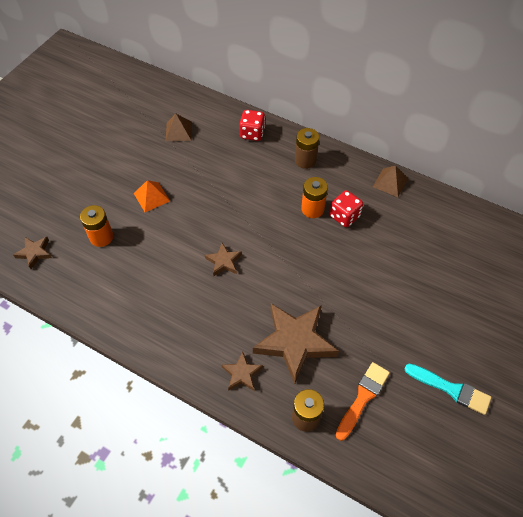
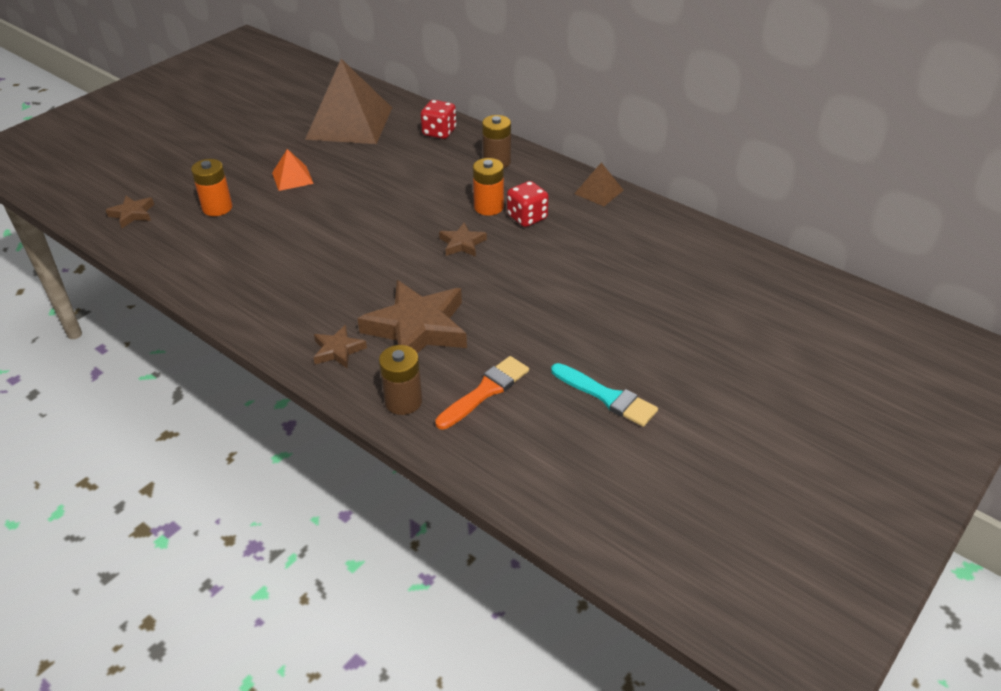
camera: 10 degrees right, 15 degrees down
(178, 131) = (349, 123): brown pyramid -> brown pyramid, size x2.22
(223, 261) = (357, 244): brown star -> brown star (462, 243)

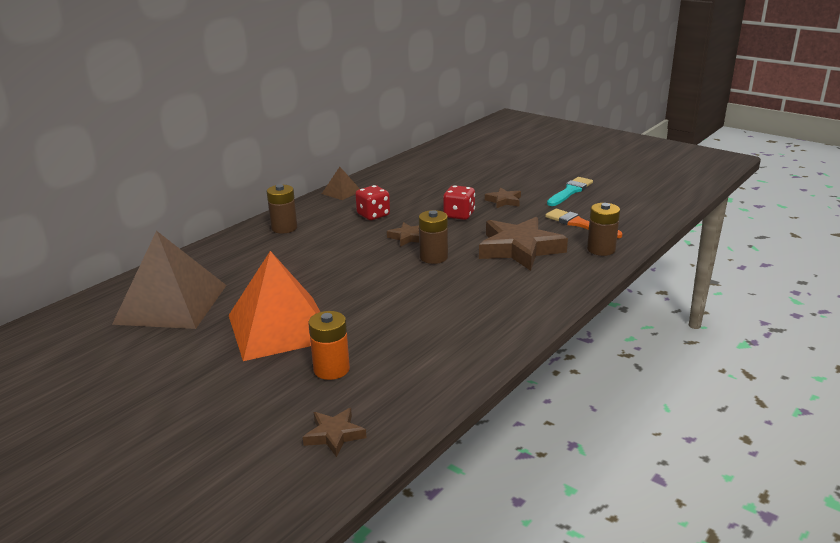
camera: 90 degrees left, 15 degrees down
(292, 178) = (280, 327): orange pyramid -> orange pyramid, size x2.22
(338, 350) = (554, 277): brown star -> brown star (504, 201)
(408, 261) = (433, 257): none -> brown battery
(439, 132) = (218, 254): red dice -> red dice (459, 215)
(488, 207) = (356, 229): orange battery -> none

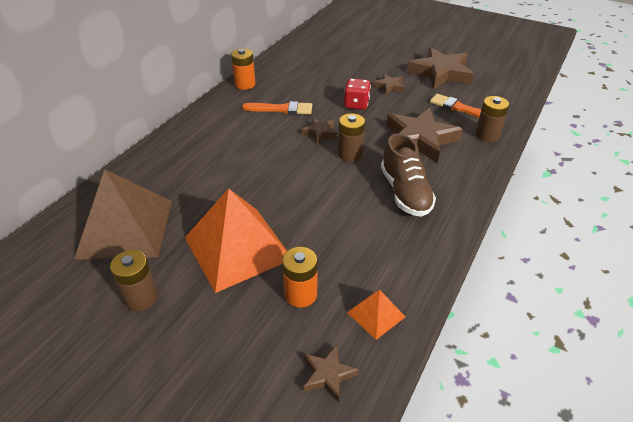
camera: 10 degrees left, 15 degrees up
(284, 228) = (206, 129): brown battery -> brown battery (141, 297)
(341, 192) = (245, 84): brown pyramid -> orange battery
(373, 215) = (281, 109): red dice -> orange brush
(405, 392) = (376, 314): none -> orange pyramid
(482, 293) = (405, 192): none -> brown shoe
(570, 191) = (440, 73): turquoise brush -> brown star

